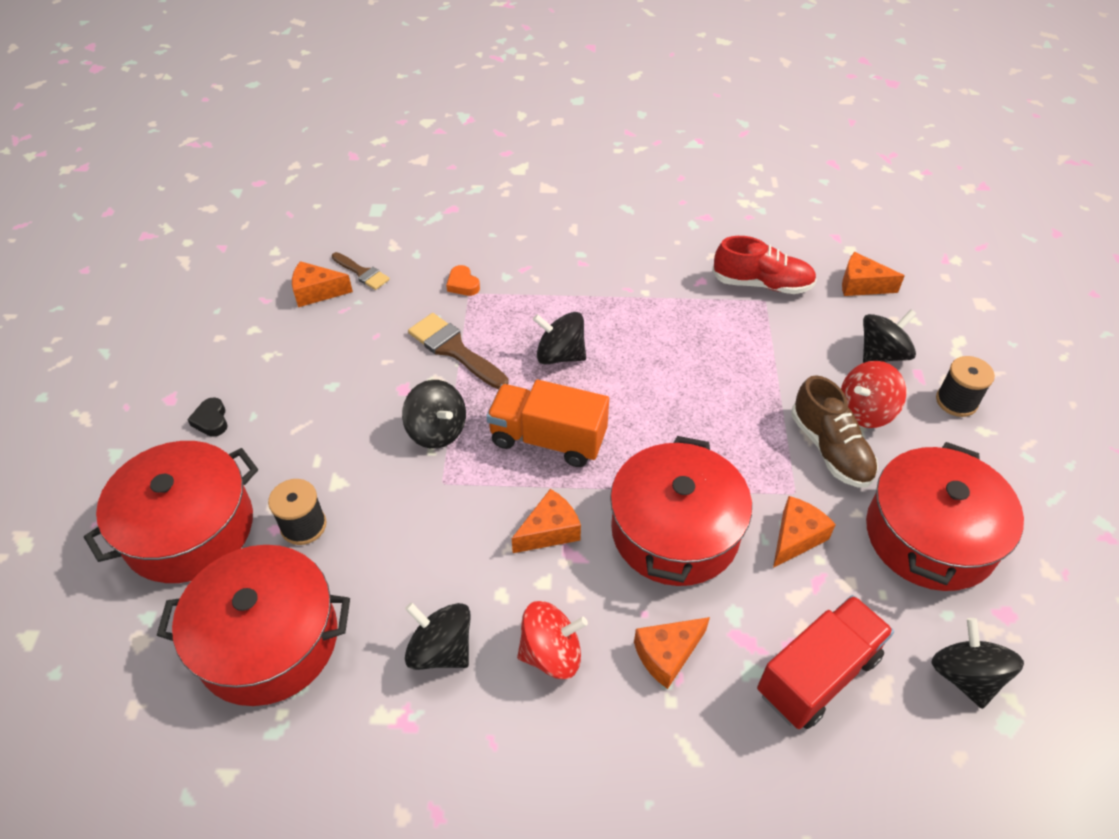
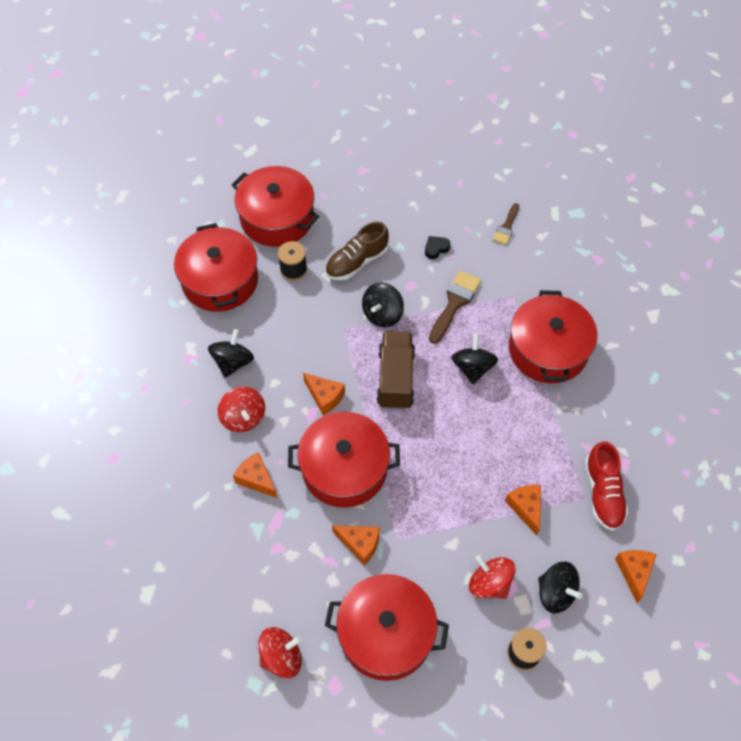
camera: 75 degrees right, 10 degrees up
(211, 420) = (353, 196): black heart -> black heart (436, 248)
(317, 292) = (477, 208): orange cheese -> orange cheese (526, 508)
(463, 284) = (519, 290): orange heart -> none
(548, 439) = (395, 378): orange truck -> brown truck
(559, 281) = (548, 349): none -> red pot
(818, 674) = (262, 566): red truck -> none
(830, 449) = (444, 560): brown shoe -> brown shoe (357, 262)
(965, 676) = (281, 657): black spinning top -> red spinning top

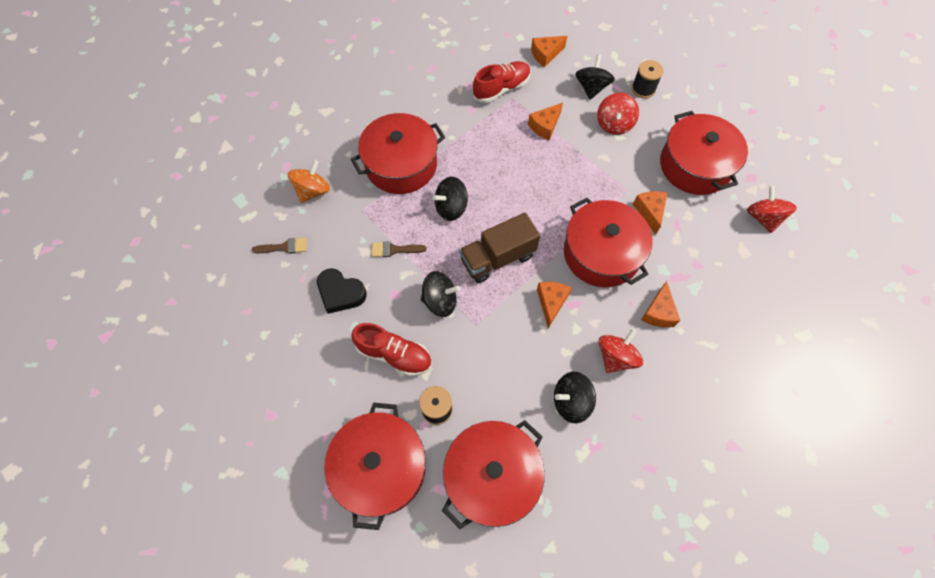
camera: 120 degrees left, 5 degrees up
(281, 657) = (763, 218): red spinning top -> red spinning top turned 45 degrees clockwise
(357, 262) = (394, 354): brown shoe -> red shoe
(436, 248) = (341, 293): black heart -> black heart, size x1.73
(454, 303) = (394, 249): brown brush -> brown brush, size x0.62
(556, 268) = (313, 191): none -> orange spinning top

